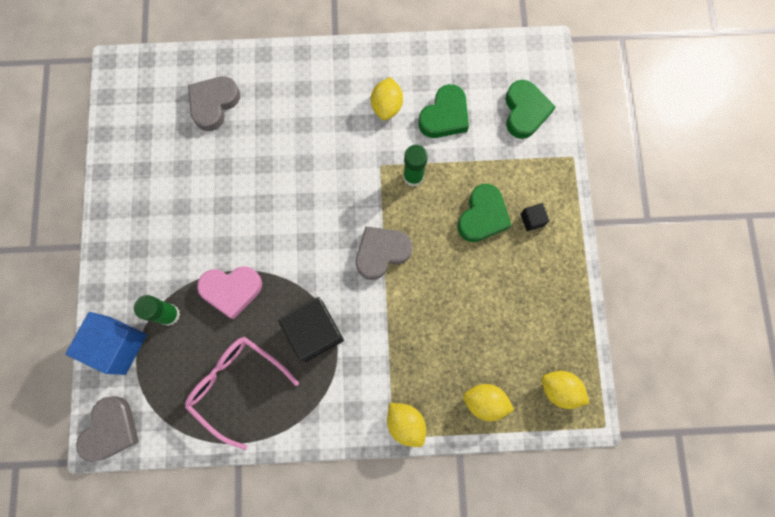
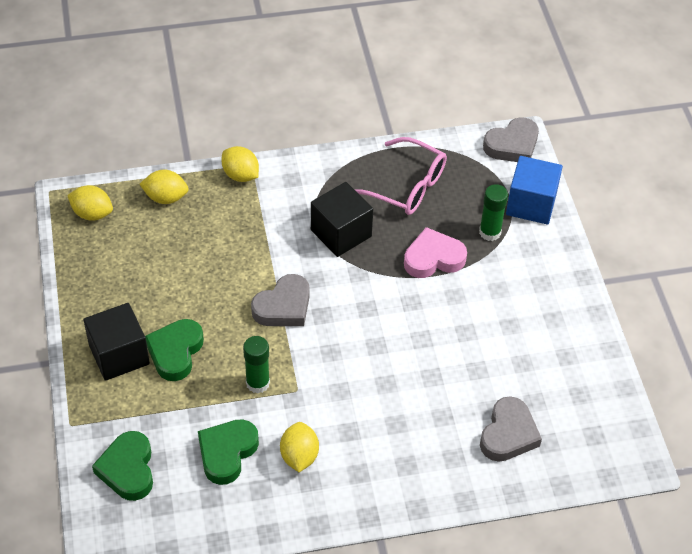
camera: 170 degrees right, 25 degrees down
(111, 430) = (512, 145): grey heart -> grey heart turned 135 degrees counterclockwise
(532, 220) = (119, 355): black cube -> black cube, size x2.18

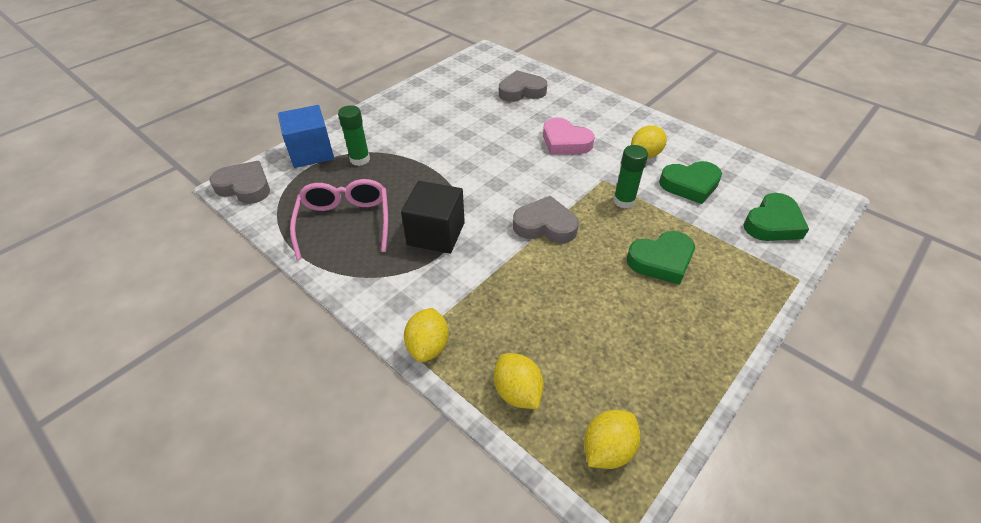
camera: 125 degrees left, 5 degrees down
(92, 213) = (607, 449): yellow lemon -> yellow lemon turned 60 degrees clockwise
(119, 355) = (711, 294): black cube -> none
(433, 258) = (413, 174): pink heart -> pink heart (565, 142)

